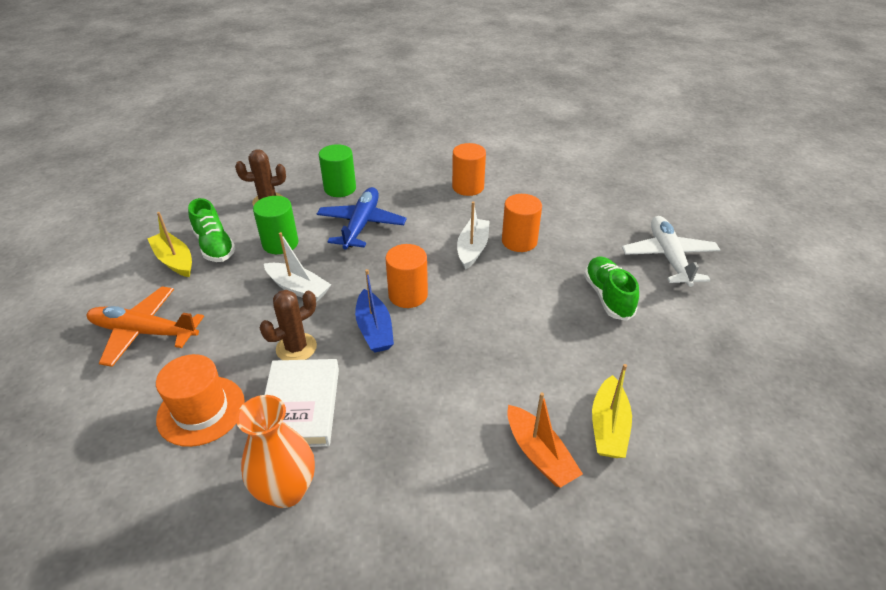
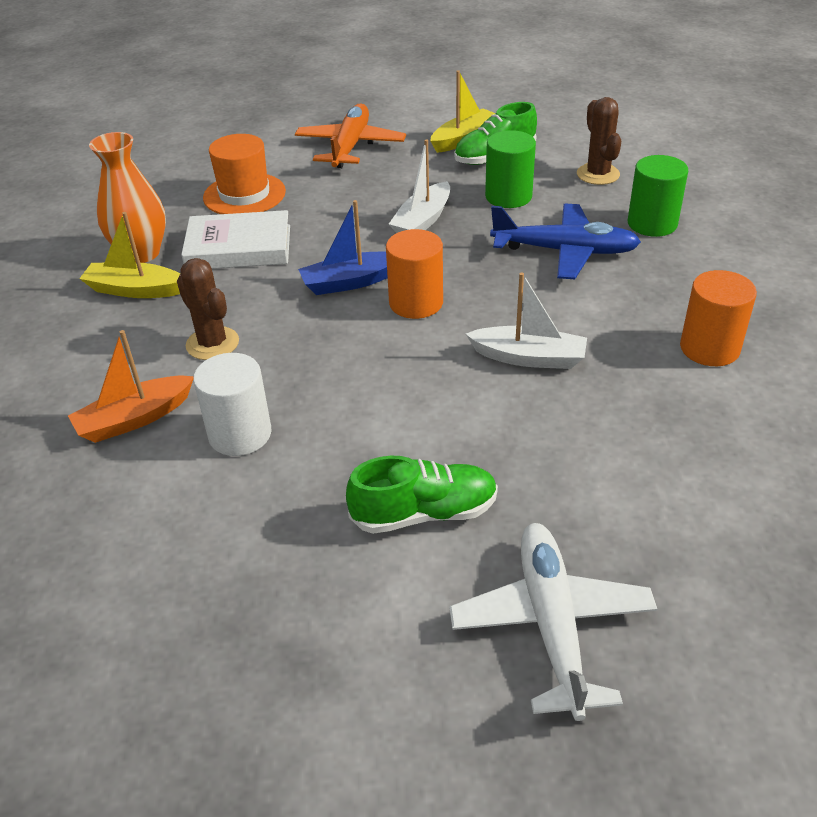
camera: 90 degrees right, 0 degrees up
(296, 348) = (323, 233): brown cactus -> brown cactus (212, 343)
(519, 241) = (561, 409): orange cylinder -> none
(551, 385) = (240, 434): none -> white cylinder
(608, 427) = (159, 486): yellow boat -> yellow boat (135, 290)
(669, 258) = (552, 625): white plane -> white plane turned 90 degrees counterclockwise

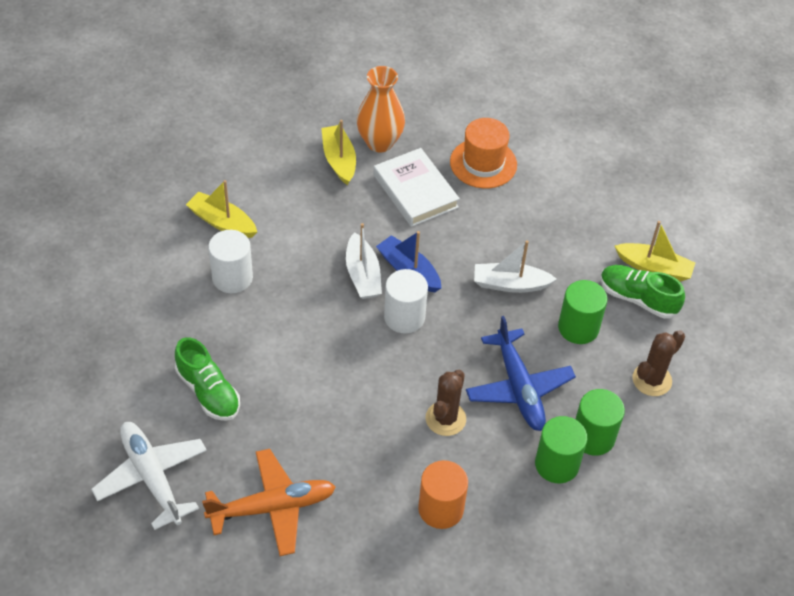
camera: 60 degrees right, 10 degrees up
(134, 419) = (222, 222): orange boat -> yellow boat
(212, 343) = (306, 226): brown cactus -> brown cactus (445, 419)
(350, 147) = (592, 197): orange plane -> orange plane (272, 507)
(416, 303) = (404, 317): orange cylinder -> white cylinder
(529, 357) = (376, 402): white boat -> white boat (363, 275)
(552, 625) = (152, 478): white plane -> white plane turned 90 degrees counterclockwise
(678, 254) = (556, 464): none -> green cylinder

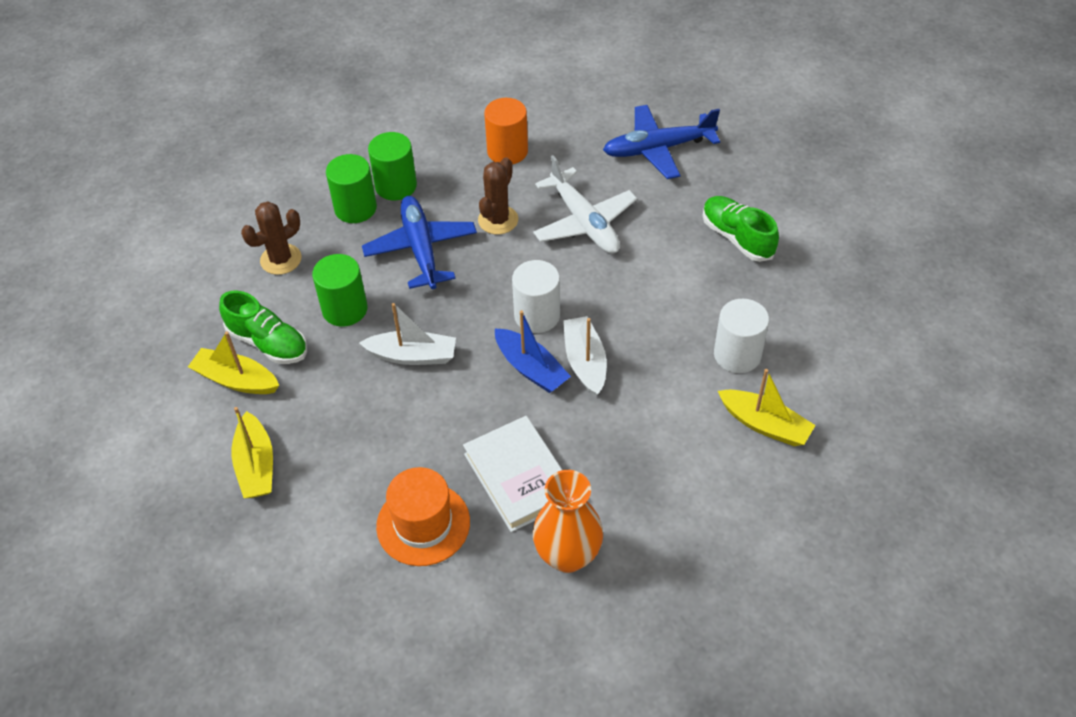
camera: 175 degrees left, 0 degrees up
(152, 478) = (772, 167): white plane -> white plane (584, 222)
(272, 507) = (658, 149): orange plane -> blue plane
(339, 160) = (624, 523): yellow boat -> yellow boat (256, 465)

